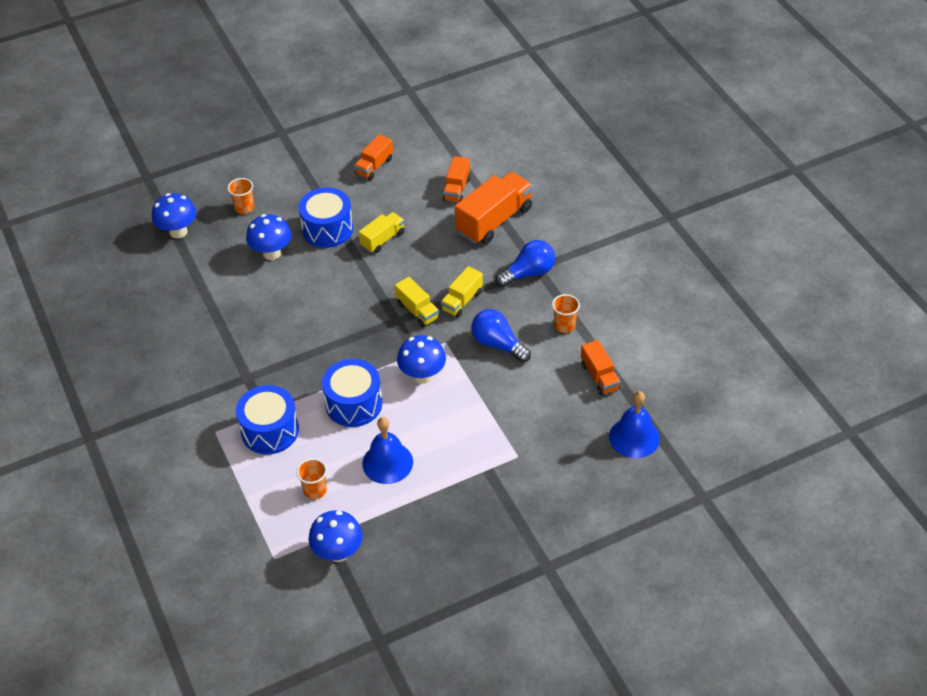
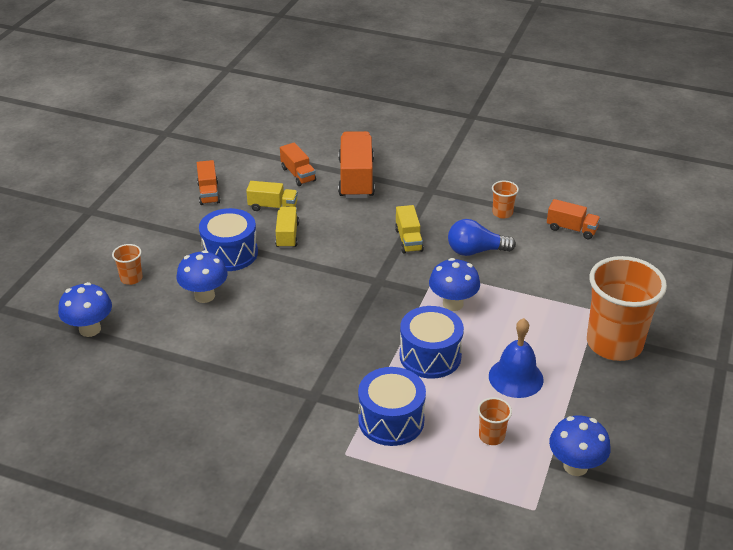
camera: 45 degrees left, 10 degrees down
(417, 311) = (385, 265): yellow truck -> yellow truck (273, 207)
(492, 491) = (614, 344): none -> orange cup
(528, 273) = (429, 197): blue light bulb -> none
(634, 437) = (647, 250): blue bell -> none

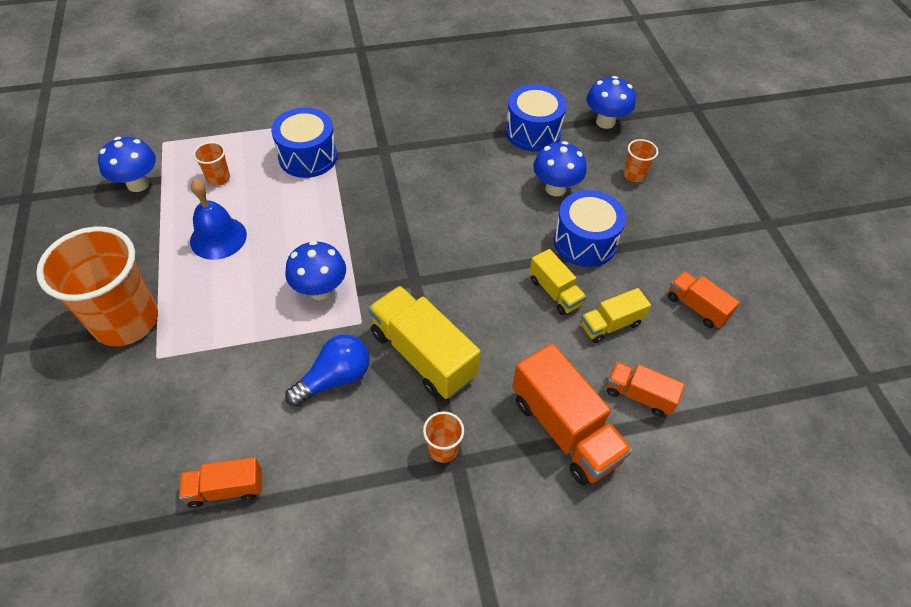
camera: 145 degrees right, 15 degrees up
(408, 240) = (423, 355): yellow truck -> yellow truck, size x1.78
(430, 356) = (309, 223): blue drum -> blue drum (533, 132)
(502, 213) = (334, 469): orange cup -> orange cup (443, 449)

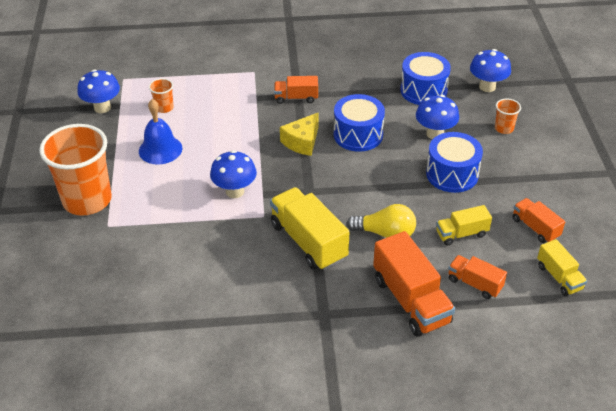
camera: 10 degrees right, 10 degrees down
(226, 489) = (151, 313): orange truck -> orange truck (296, 98)
(308, 157) = (236, 97): blue drum -> blue drum (358, 135)
(335, 378) = (239, 251): blue light bulb -> none
(397, 212) = (302, 142): none -> yellow cheese
(443, 449) = (314, 304): orange cup -> none
(518, 333) = (385, 233): none -> yellow light bulb
(555, 292) = (420, 208): yellow truck -> yellow truck (559, 277)

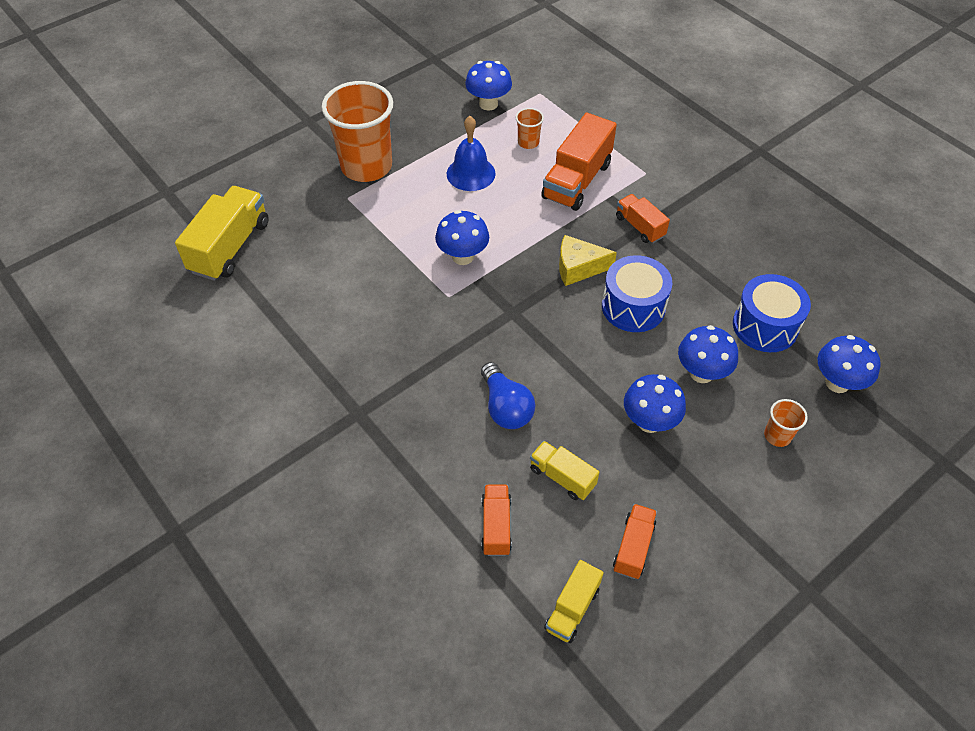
camera: 55 degrees right, 10 degrees up
(308, 241) = (443, 349): yellow truck -> yellow truck (230, 247)
(385, 233) = (506, 407): yellow light bulb -> blue light bulb
(411, 300) = (428, 478): orange truck -> orange truck (576, 181)
(452, 174) = (649, 422): blue drum -> blue mushroom

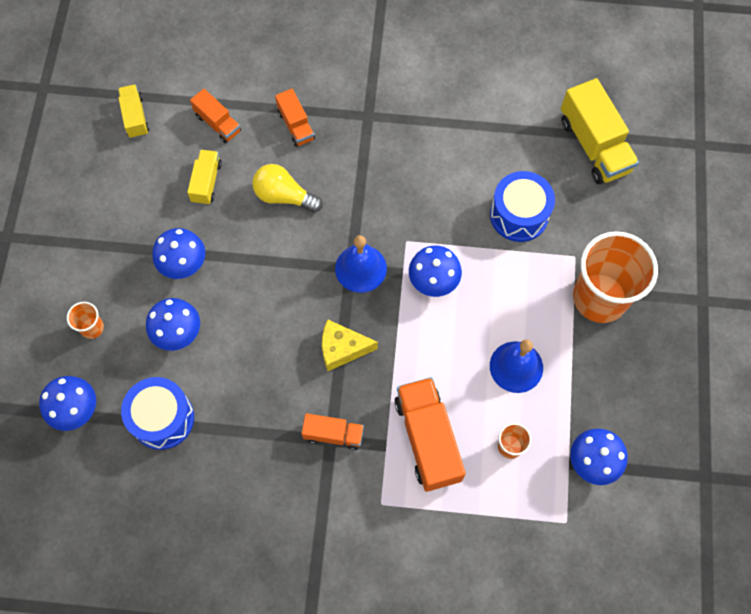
camera: 135 degrees right, 15 degrees up
(505, 306) = (360, 268): none -> blue bell
(506, 407) = (284, 196): blue light bulb -> yellow light bulb
(562, 477) = (206, 182): yellow truck -> yellow truck turned 75 degrees counterclockwise
(578, 268) = (342, 349): yellow cheese -> yellow cheese turned 135 degrees counterclockwise
(633, 307) = (271, 349): blue drum -> blue drum (519, 215)
(633, 547) = (129, 177): orange truck -> orange truck (296, 125)

